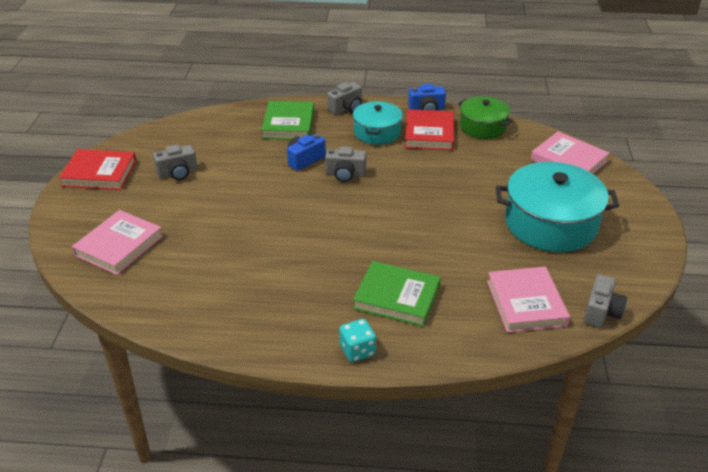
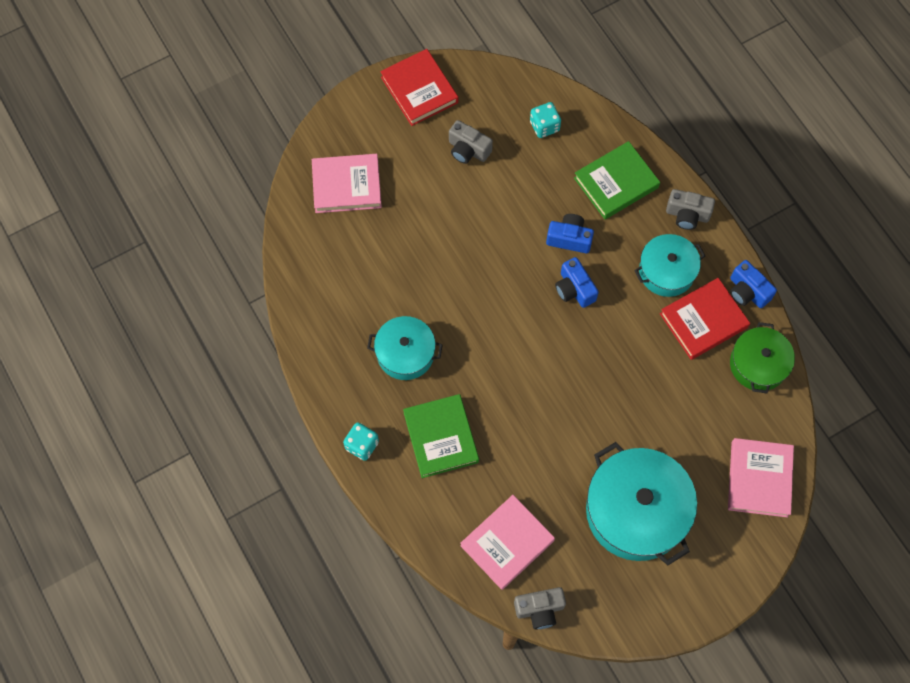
camera: 55 degrees right, 30 degrees up
(208, 133) = (544, 126): none -> turquoise dice
(301, 282) = (405, 353): none -> turquoise pot
(345, 174) = (574, 289): grey camera -> blue camera

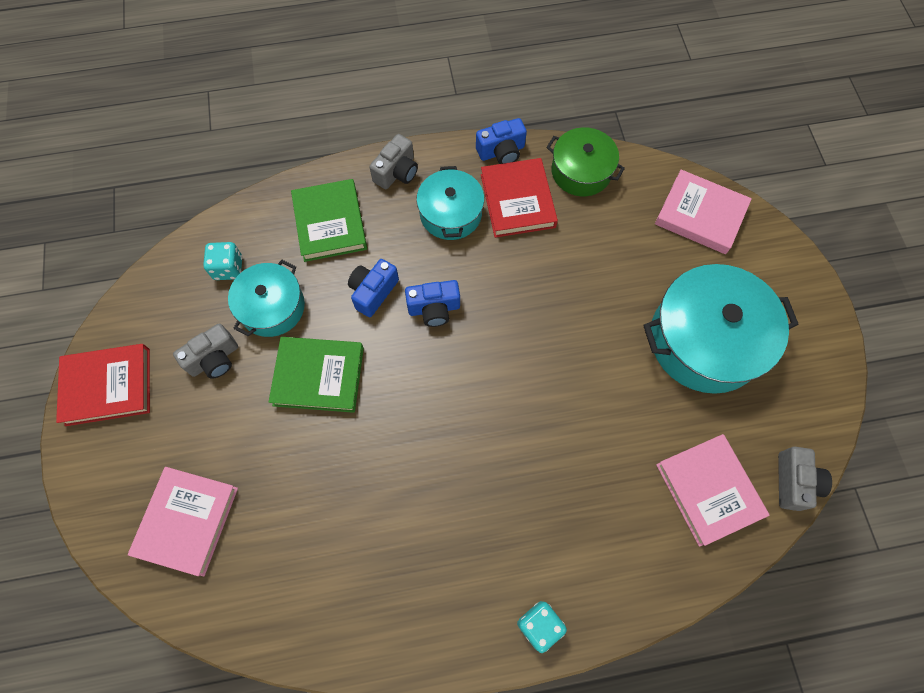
camera: 70 degrees left, 0 degrees up
(405, 353) = (439, 526): turquoise pot -> turquoise pot (272, 307)
(441, 437) = (559, 521): green book -> green book (318, 376)

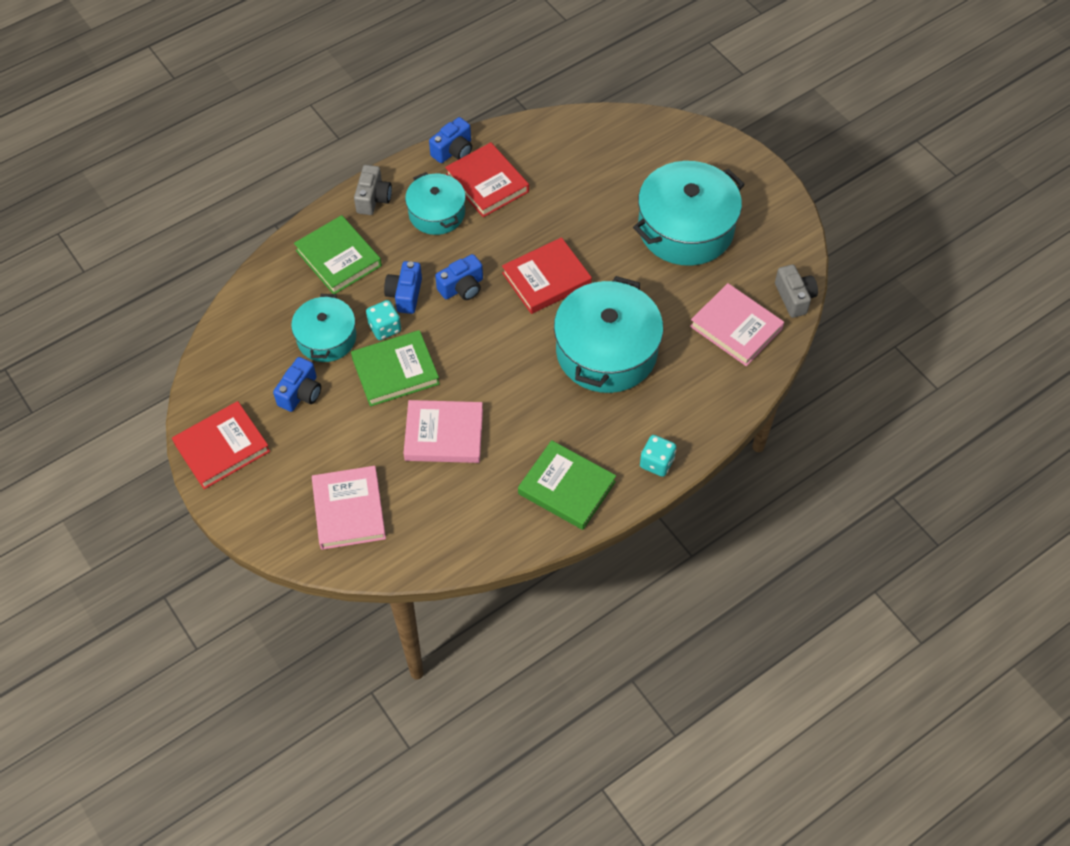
camera: 25 degrees left, 10 degrees down
(214, 359) = (301, 393): grey camera -> blue camera
(228, 268) = (271, 324): turquoise dice -> turquoise dice (385, 328)
(424, 608) = (566, 488): none -> green book
(525, 336) = (546, 279): none -> red book
(549, 453) = (606, 351): none -> turquoise pot
(581, 171) = (528, 142): green pot -> none
(700, 215) = (639, 140): pink book -> pink book (444, 434)

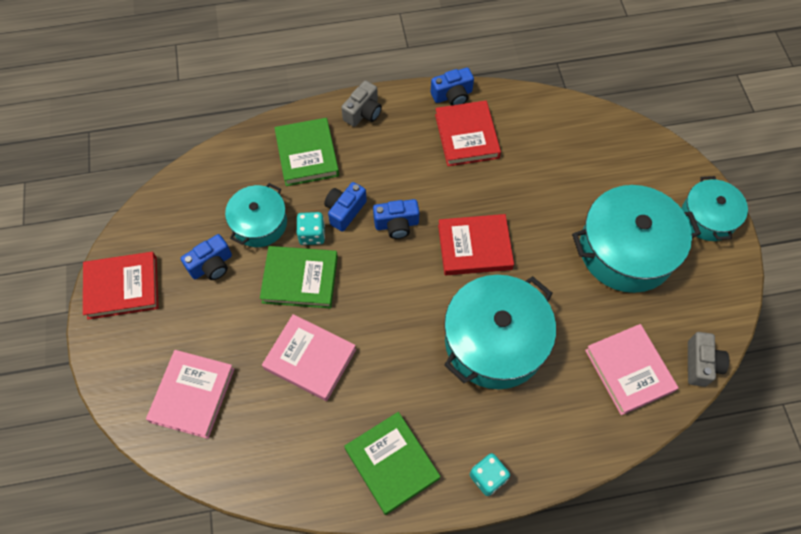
camera: 25 degrees right, 5 degrees up
(437, 213) = (409, 146): turquoise pot -> turquoise pot (708, 217)

